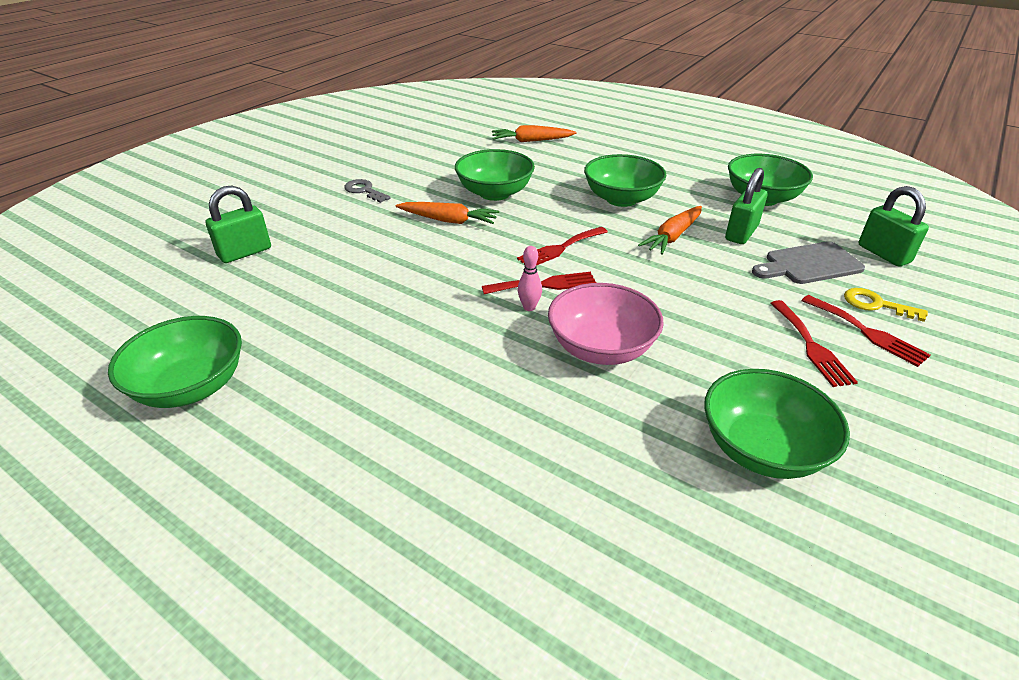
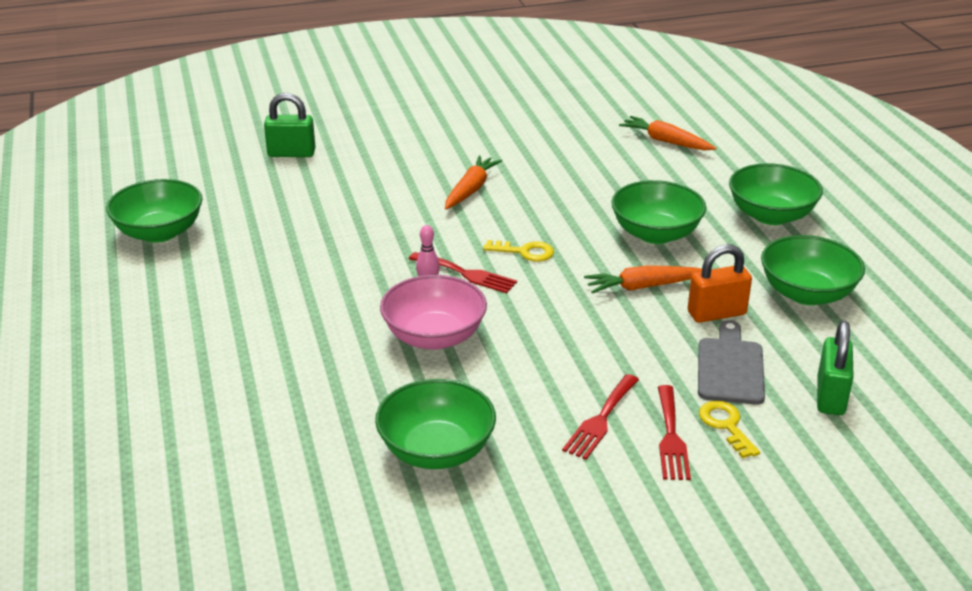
camera: 40 degrees right, 5 degrees down
(364, 191) = (441, 135): grey key -> none
(449, 220) = (471, 189): orange carrot -> orange carrot turned 120 degrees counterclockwise
(495, 193) = (546, 181): green bowl -> green bowl (771, 215)
(560, 248) = (525, 252): red fork -> yellow key
(741, 233) = (716, 313): green padlock -> orange padlock
(809, 264) = (730, 367): grey cutting board -> grey cutting board turned 75 degrees clockwise

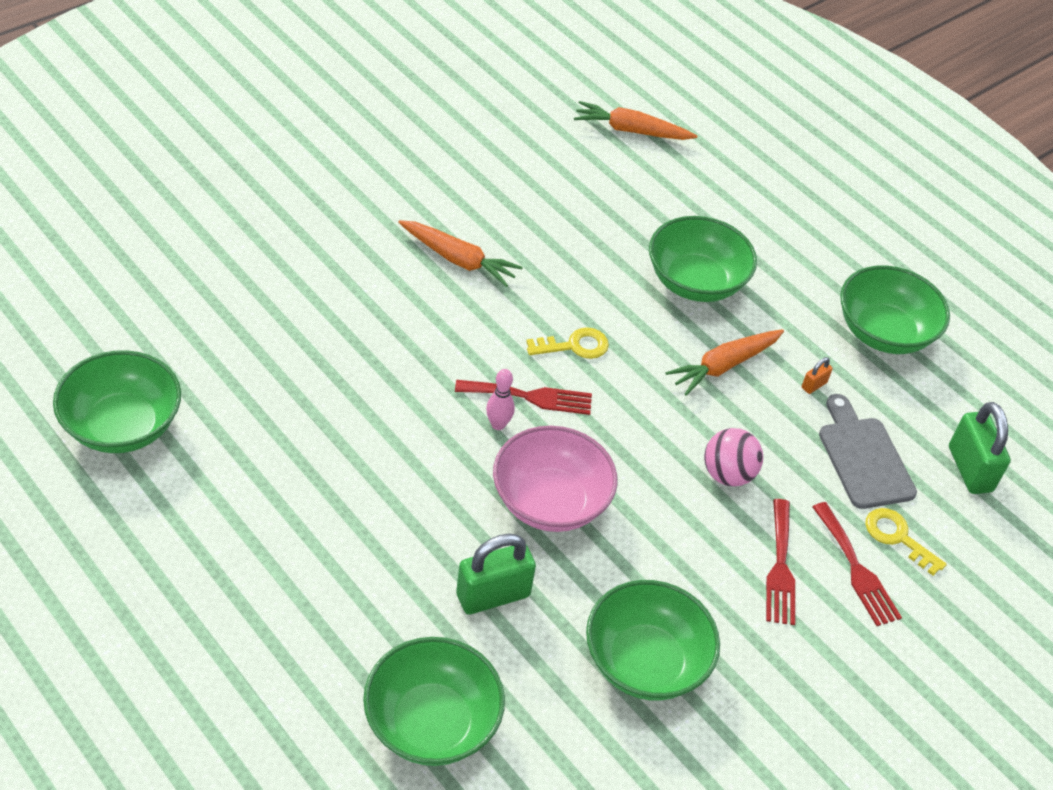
camera: 30 degrees left, 15 degrees up
(291, 153) = (204, 247): green padlock -> green padlock (493, 595)
(471, 189) = (459, 260): orange carrot -> orange carrot turned 120 degrees clockwise
(597, 352) = (727, 474): none -> pink ball
(716, 313) = (814, 385): orange padlock -> orange padlock, size x0.45
(771, 215) = (795, 225): green bowl -> green bowl (431, 723)

